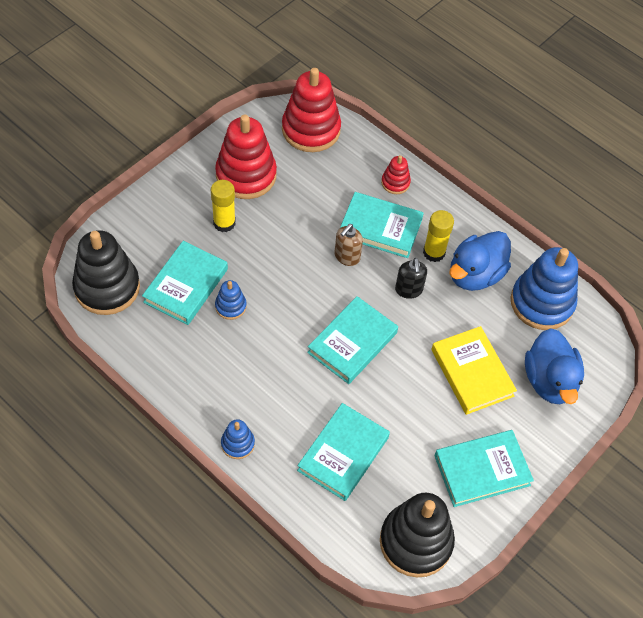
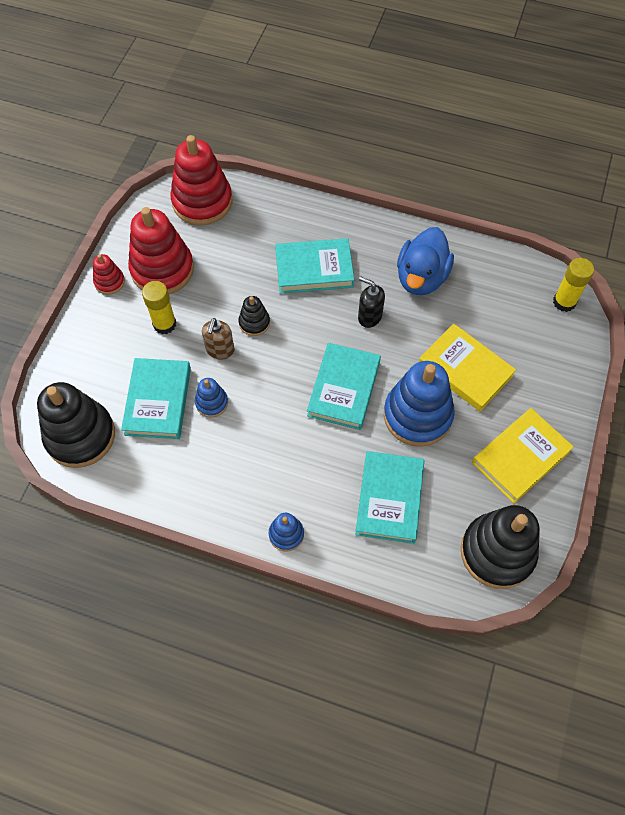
camera: 20 degrees left, 5 degrees up
(302, 253) = (254, 323): none -> black stacking toy
(347, 257) = (297, 309): brown soap dispenser -> brown soap dispenser (220, 350)
(395, 183) = (306, 221): red stacking toy -> red stacking toy (109, 282)
(408, 290) = (369, 317): black soap dispenser -> black soap dispenser turned 150 degrees clockwise
(434, 252) = (374, 272): yellow glue stick -> yellow glue stick (564, 302)
(482, 470) = (520, 457): turquoise book -> yellow book
(542, 303) = (492, 279): blue stacking toy -> blue stacking toy (417, 415)
(549, 381) = (536, 348): blue duck -> none

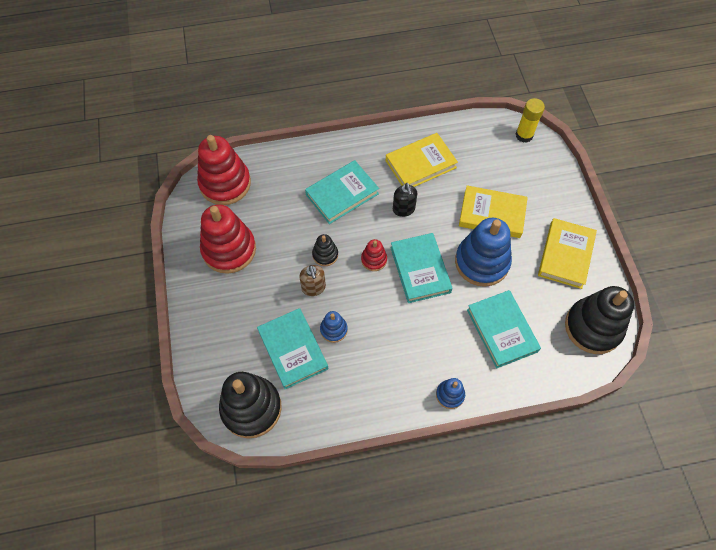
camera: 30 degrees left, 0 degrees up
(109, 282) = (194, 279): red stacking toy -> red stacking toy (374, 260)
(164, 324) = (259, 290): yellow glue stick -> none
(369, 317) = (403, 209): black soap dispenser -> black soap dispenser turned 105 degrees counterclockwise
(421, 277) = (420, 164): blue duck -> yellow book

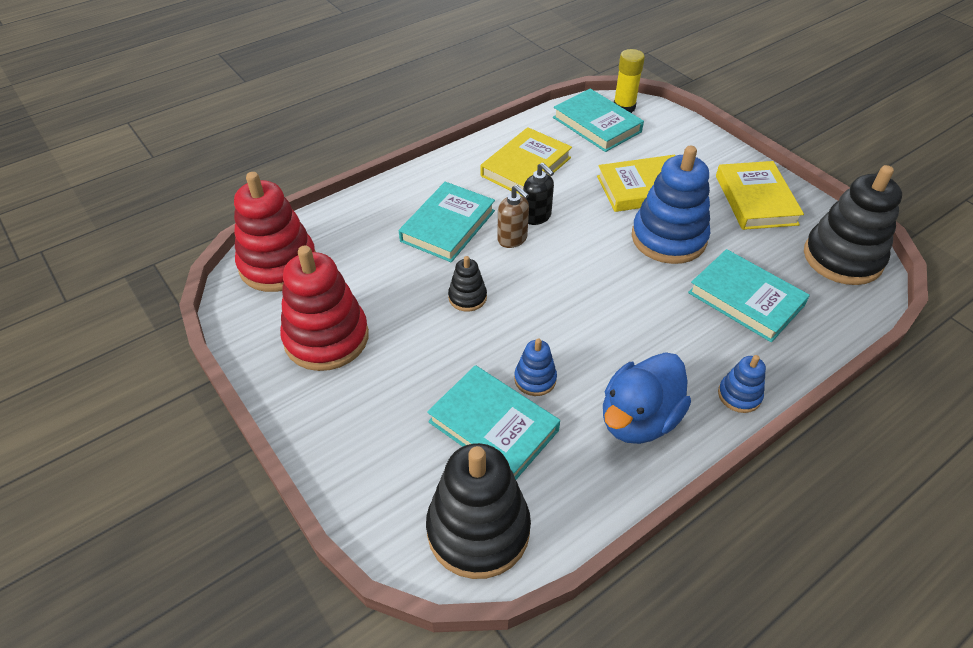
camera: 25 degrees left, 15 degrees down
(313, 288) = (475, 340): brown soap dispenser -> brown soap dispenser (512, 239)
(374, 260) = (535, 281): red stacking toy -> none
(378, 383) = (638, 419): none -> blue duck
(420, 270) = (601, 271): turquoise book -> turquoise book (597, 124)

